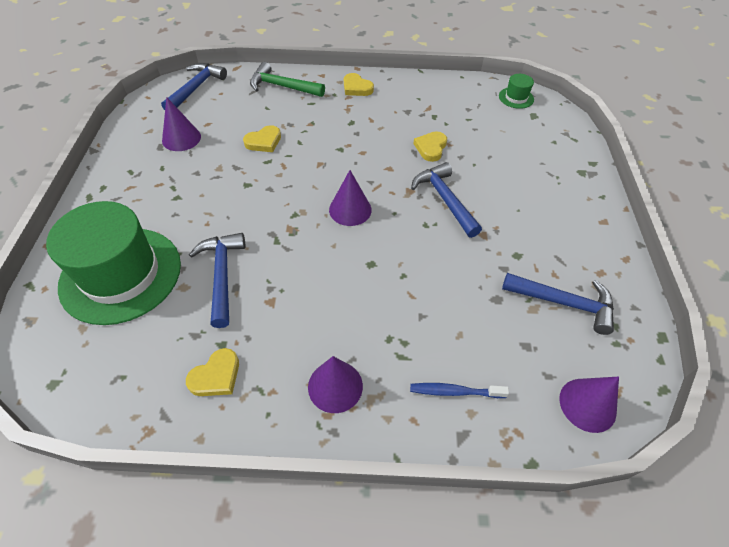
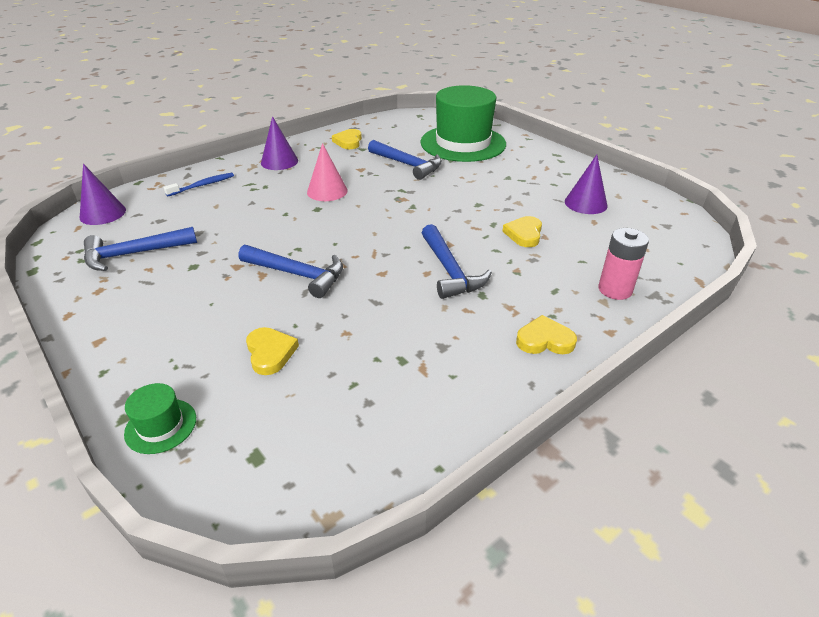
camera: 140 degrees right, 15 degrees down
(196, 88) = (674, 240): blue hammer -> blue hammer (449, 270)
(282, 86) = (615, 290): green hammer -> pink battery
(339, 284) = (327, 191): none -> pink cone
(350, 209) = (375, 228): purple cone -> none
(431, 148) = (362, 316): yellow heart -> yellow heart (270, 353)
(516, 98) = (309, 480): green hat -> green hat (161, 426)

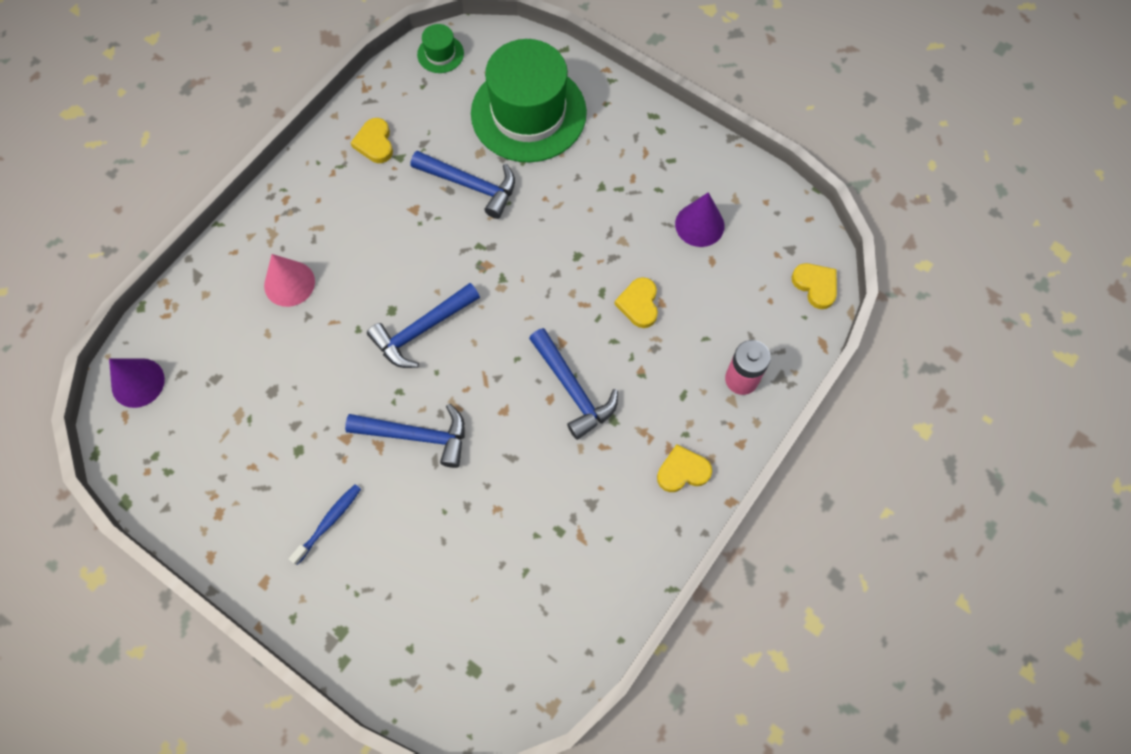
camera: 15 degrees left, 30 degrees up
(134, 254) = (221, 446): blue hammer -> blue hammer (422, 330)
(161, 426) = (380, 661): green hat -> green hat (440, 54)
(202, 185) = (228, 294): blue toothbrush -> blue toothbrush (328, 522)
(270, 353) = (436, 554): yellow heart -> yellow heart (815, 286)
(279, 161) = (302, 215): purple cone -> none
(327, 191) = (390, 270): pink cone -> pink cone (289, 283)

